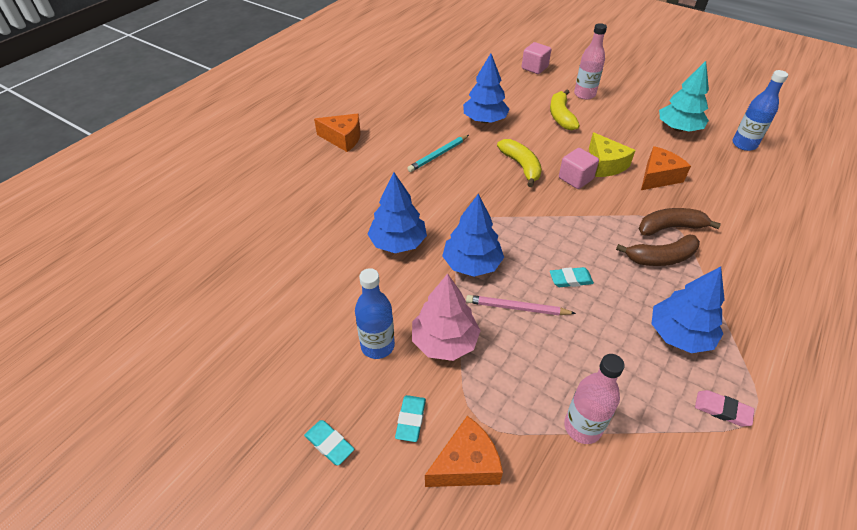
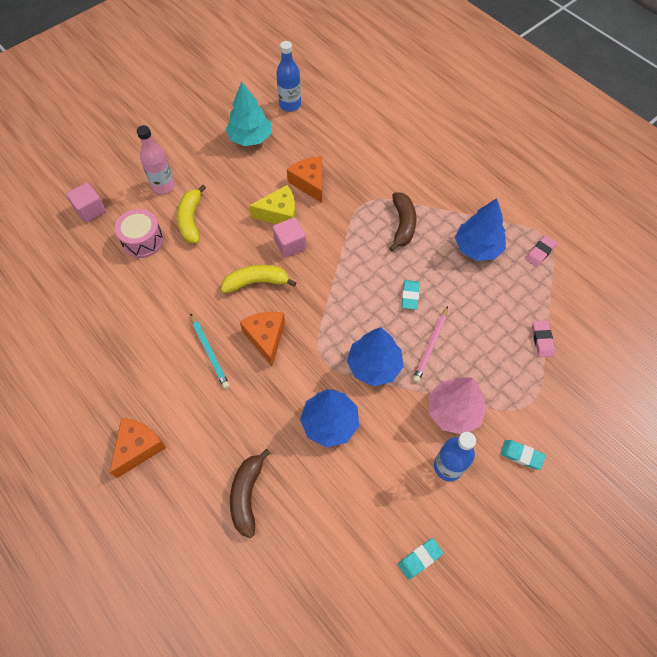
camera: 75 degrees left, 15 degrees up
(329, 444) = (534, 522): turquoise eraser -> turquoise eraser (420, 559)
(466, 464) = (561, 425): orange cheese -> orange cheese (266, 337)
(485, 120) = (167, 290): blue tree -> none
(523, 97) = (143, 240): none -> pink drum
(561, 116) = (191, 220): yellow banana -> yellow banana turned 75 degrees clockwise
(582, 427) = (542, 340): pink bottle -> pink eraser
(670, 227) = (372, 203): brown banana -> brown banana (247, 495)

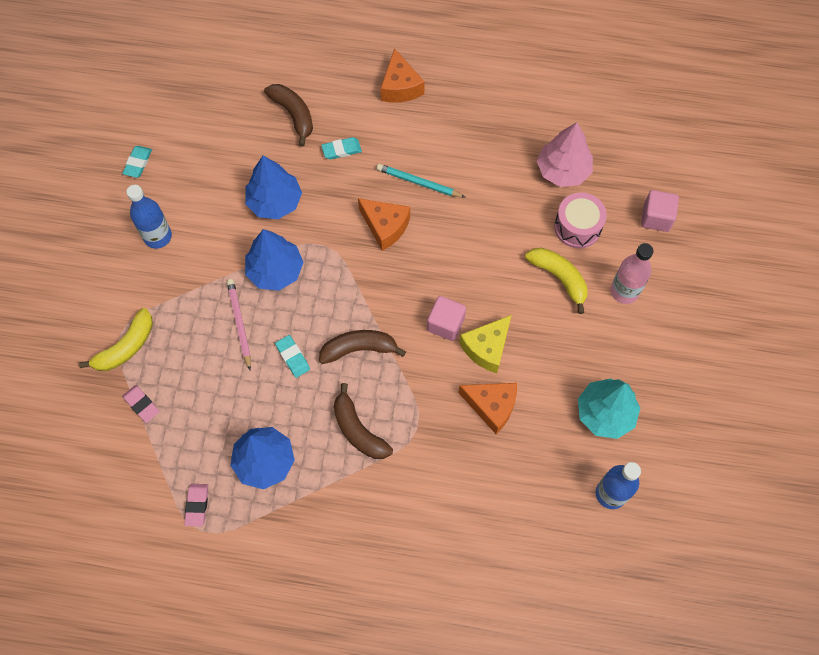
camera: 140 degrees right, 5 degrees up
(256, 282) = (440, 266): yellow banana -> yellow banana (126, 347)
(360, 270) = (359, 349): none -> brown banana
(453, 411) = (181, 282): pink tree -> pink tree (563, 170)
(521, 455) = (103, 287): turquoise eraser -> turquoise eraser (341, 150)

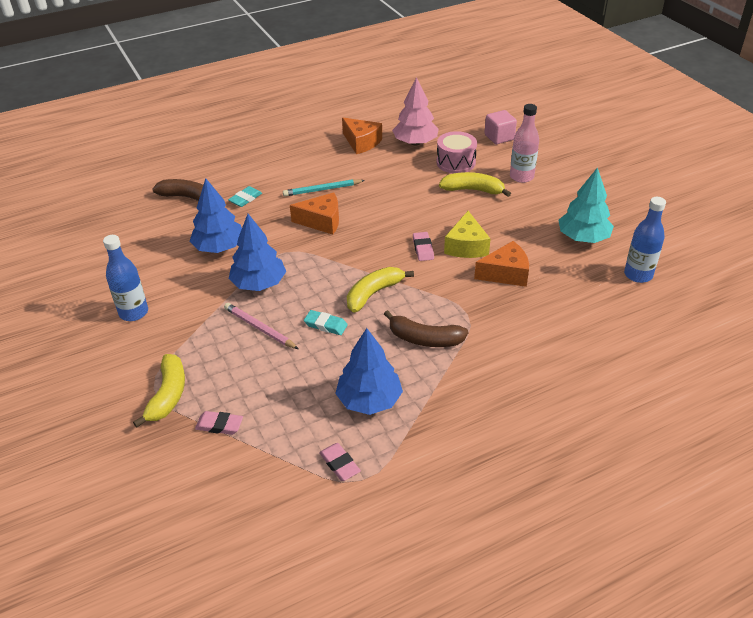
camera: 35 degrees left, 25 degrees down
(138, 163) = (74, 279): turquoise eraser -> none
(359, 349) = (373, 293): brown banana -> yellow banana
(400, 87) = (257, 152): orange cheese -> orange cheese (361, 142)
(445, 324) = (423, 248): pink cube -> pink eraser

